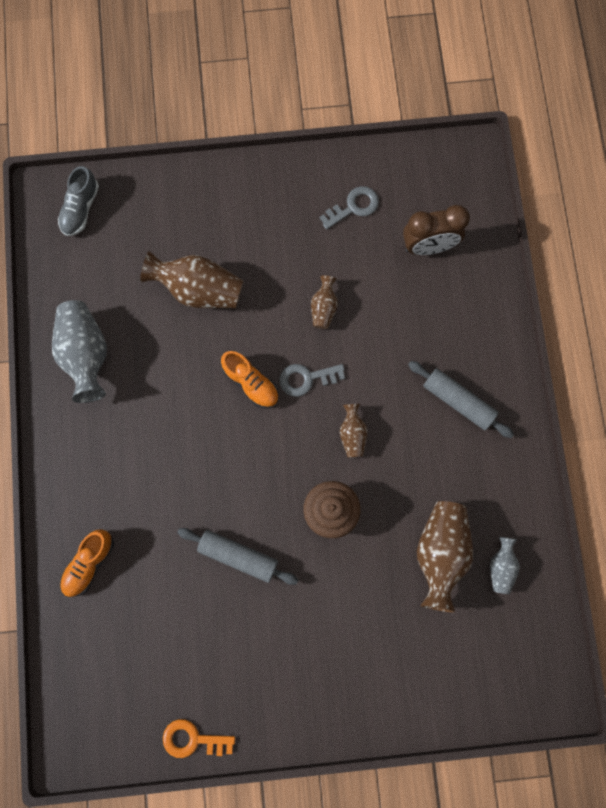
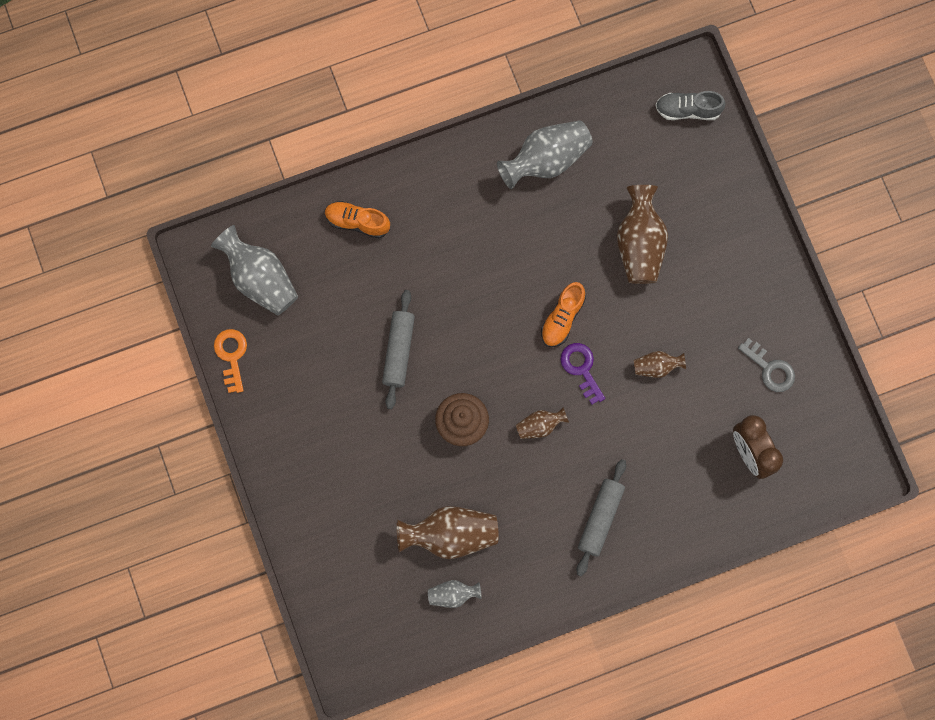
camera: 75 degrees right, 0 degrees up
(118, 685) = (260, 278): none -> grey vase
(306, 378) = (581, 369): grey key -> purple key

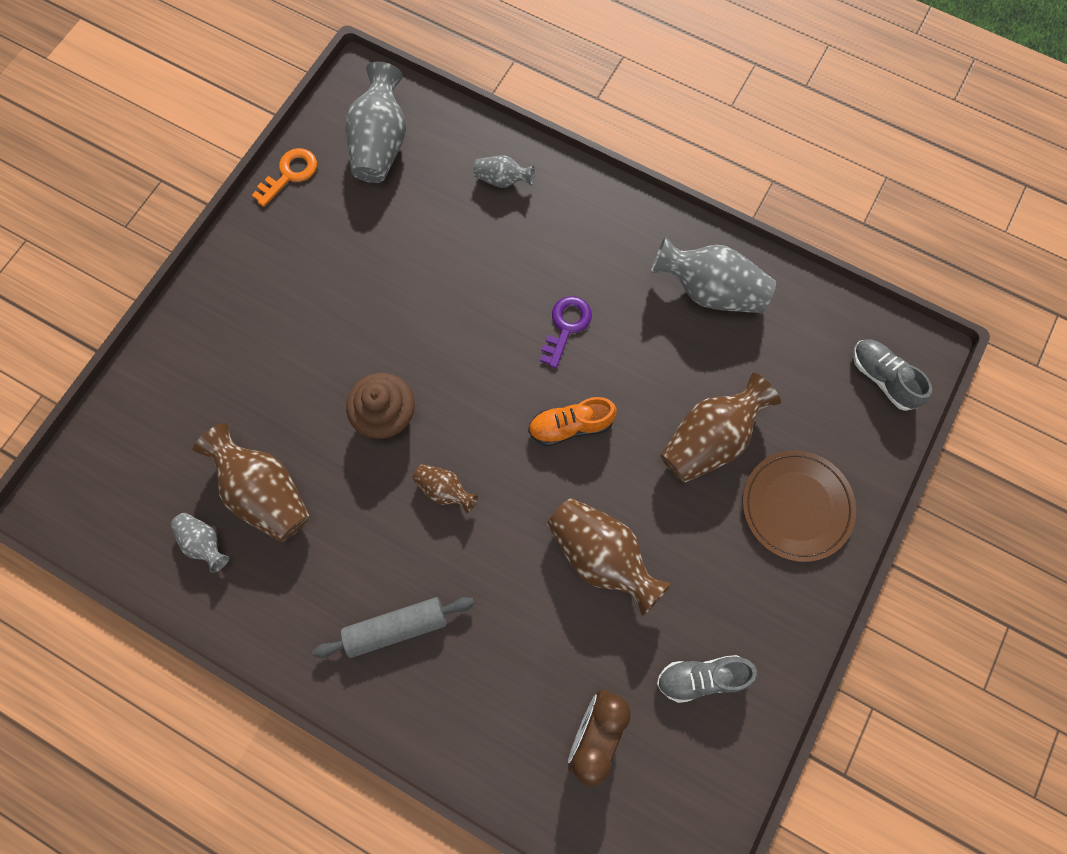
camera: 50 degrees right, 5 degrees down
(357, 222) = (502, 180): orange shoe -> grey vase
(398, 351) = (411, 306): grey rolling pin -> none
(581, 369) = (536, 484): purple key -> purple key (566, 326)
(656, 366) = (601, 556): brown vase -> brown vase, size x1.90
(720, 230) = (796, 506): none -> brown plate
(770, 368) = (701, 677): grey key -> grey shoe

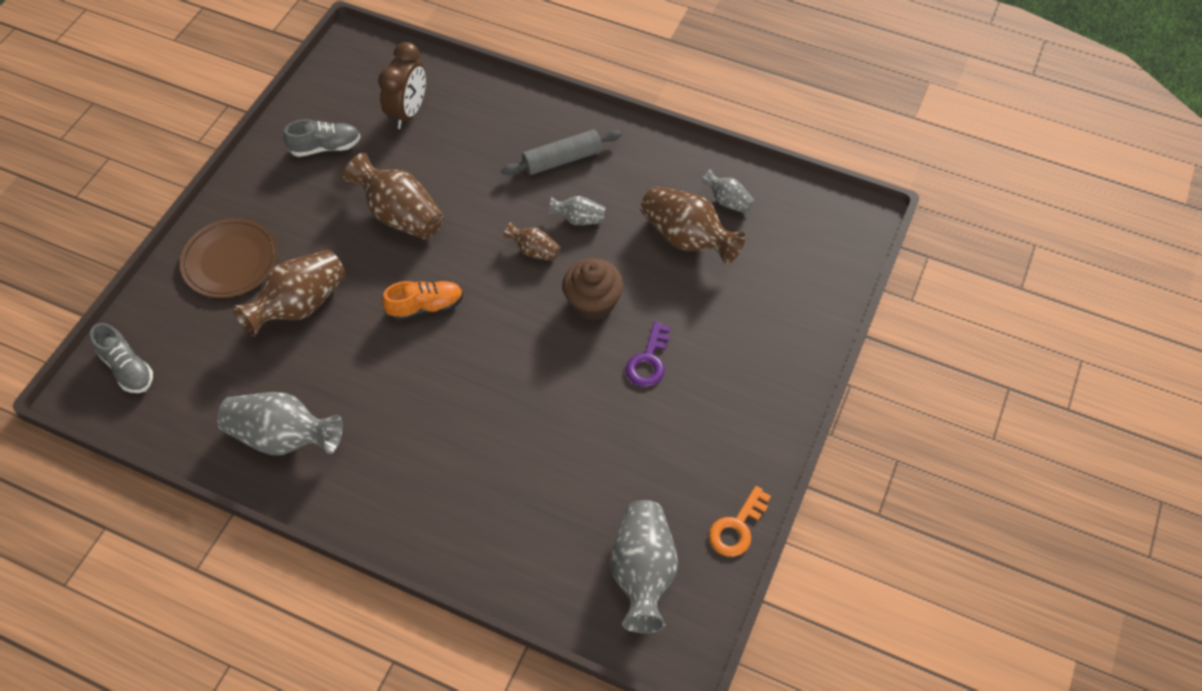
camera: 175 degrees right, 15 degrees down
(502, 180) = (500, 540): grey vase -> grey vase (578, 219)
(566, 326) = (429, 391): purple key -> purple key (648, 360)

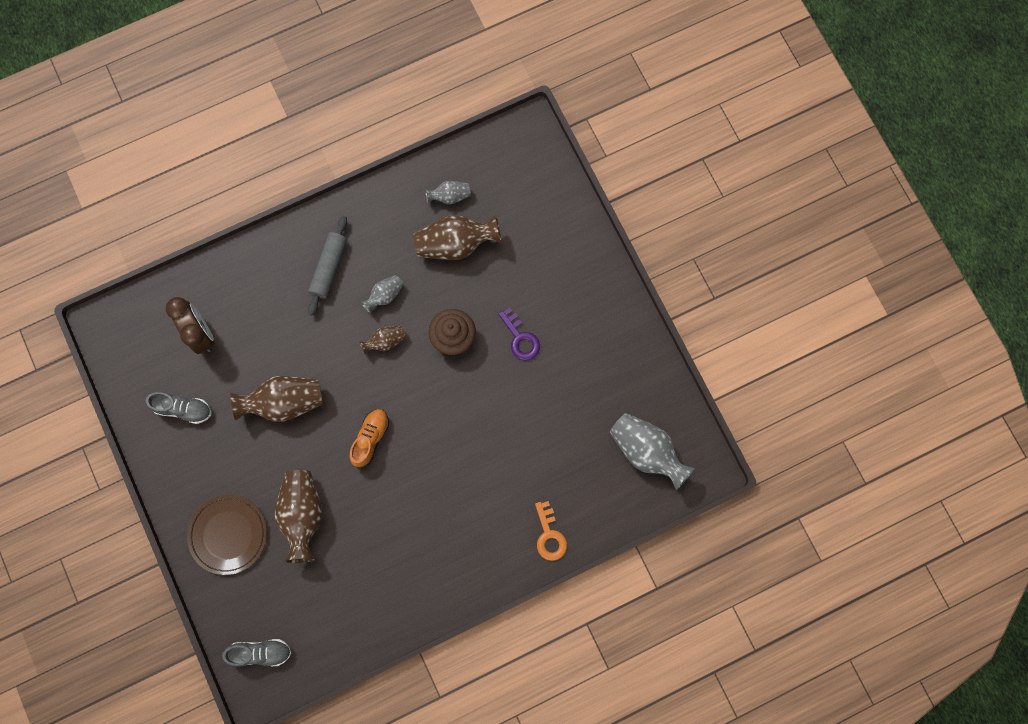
camera: 50 degrees left, 20 degrees up
(283, 437) = (393, 589): grey vase -> none
(325, 147) = (183, 409): grey shoe -> grey shoe turned 75 degrees clockwise
(737, 527) = (662, 379): orange key -> orange key (549, 535)

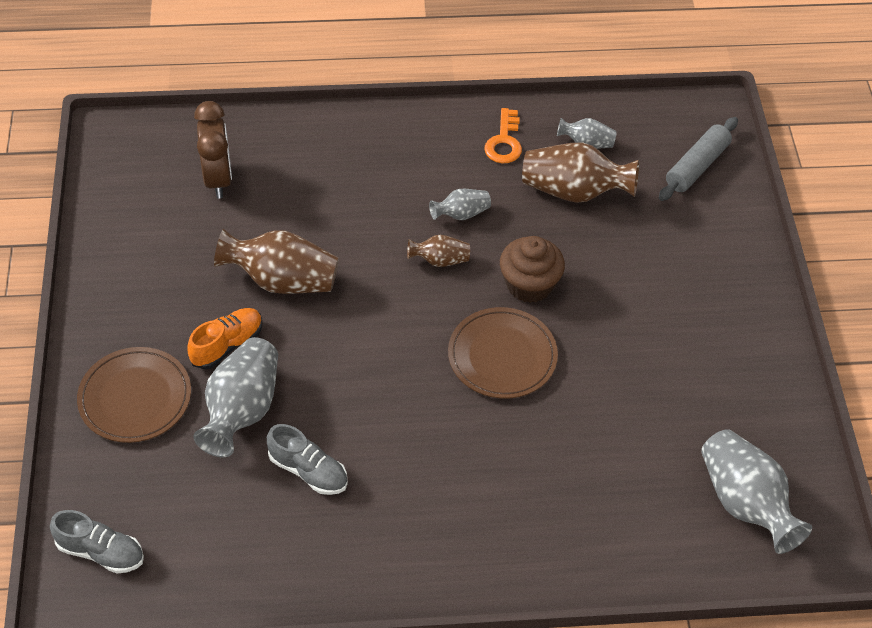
camera: 20 degrees right, 25 degrees down
(183, 409) = (155, 246): grey shoe -> grey shoe (308, 471)
(303, 514) = (242, 410): brown vase -> grey vase
(329, 268) = (406, 165): grey rolling pin -> grey rolling pin (697, 166)
(370, 438) = (372, 356): orange shoe -> orange shoe (227, 345)
(456, 403) = (502, 356): none -> brown plate
(520, 338) = (617, 315): purple key -> none
(549, 535) = (566, 557): orange key -> orange key (504, 142)

